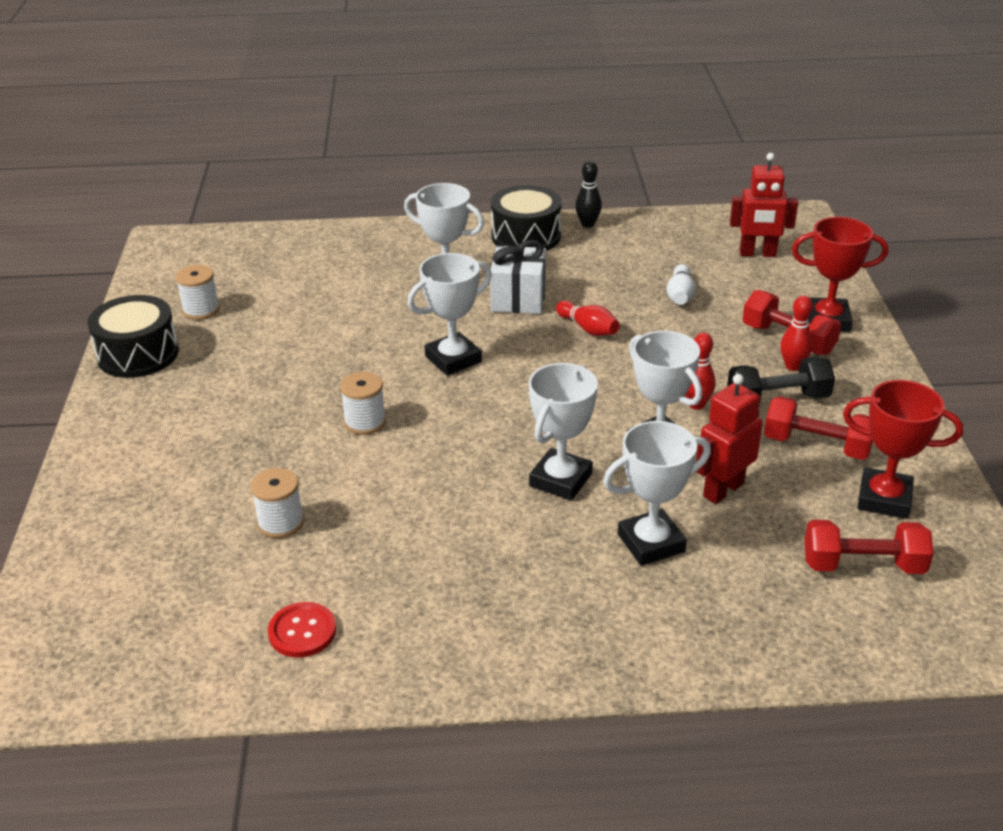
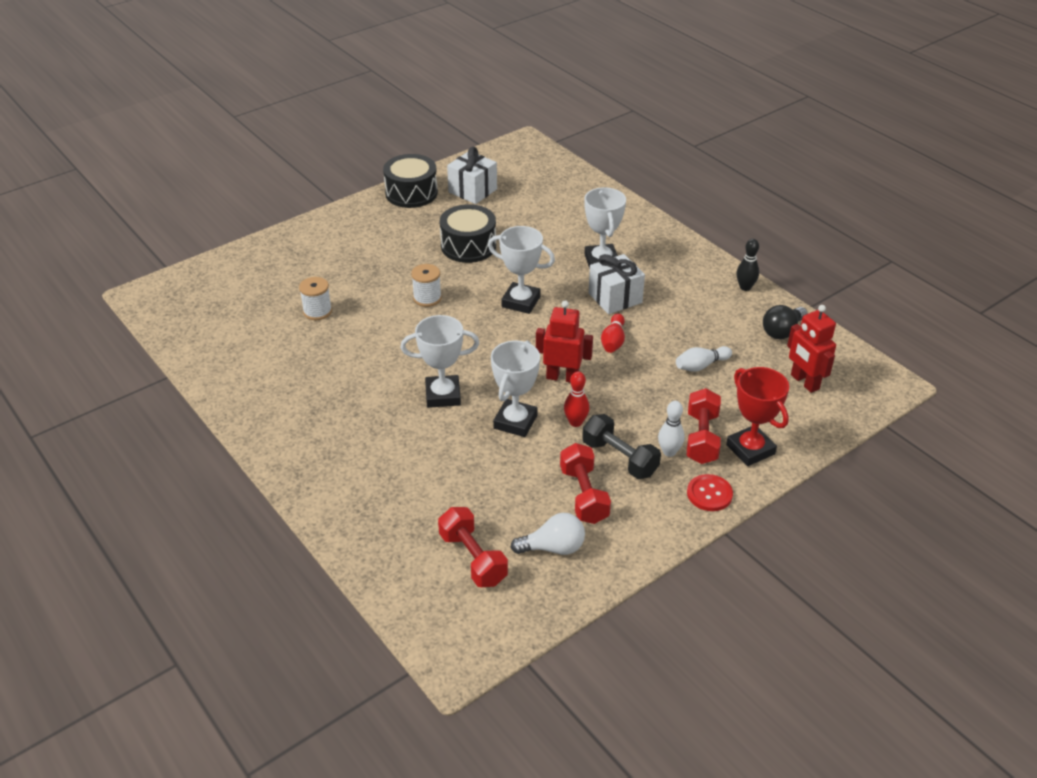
camera: 55 degrees right, 5 degrees up
(201, 310) = (472, 191): white spool -> white gift
(302, 631) = (244, 359): red button -> red button (709, 494)
(526, 236) = (695, 268): black drum -> black drum (468, 246)
(651, 543) = (416, 455): white trophy -> none
(674, 234) = (782, 331): none -> black light bulb
(723, 490) = (495, 467): red robot -> red robot (562, 377)
(793, 366) = (669, 452): red bowling pin -> white bowling pin
(884, 499) = (553, 548): red trophy -> white light bulb

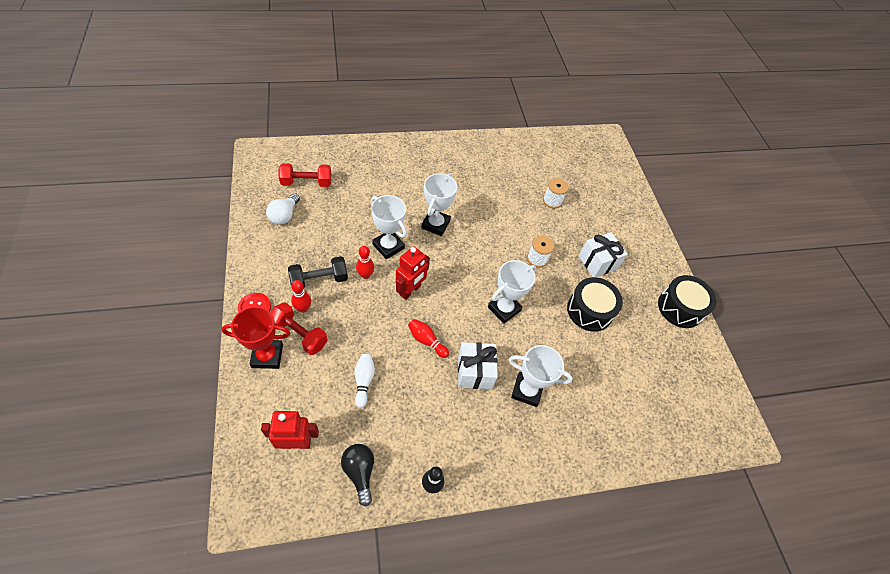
camera: 110 degrees right, 15 degrees up
(472, 191) = (670, 351): white gift -> white gift (597, 262)
(583, 495) = (307, 247): red dumbbell -> none
(669, 452) = (303, 308): white bowling pin -> red bowling pin

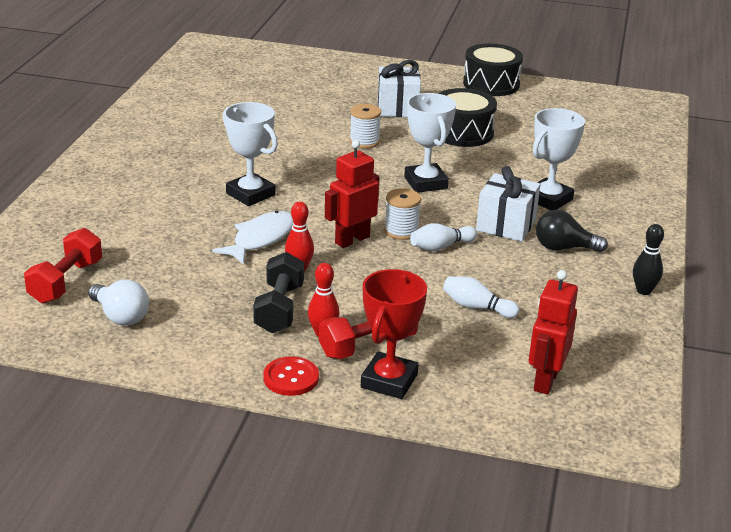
camera: 60 degrees left, 25 degrees down
(360, 472) = (608, 338): black light bulb -> black light bulb (564, 248)
(388, 246) = (261, 239): white trophy -> white fish
(410, 290) = (352, 240): red robot -> red robot turned 105 degrees counterclockwise
(426, 341) = (441, 247): red bowling pin -> white bowling pin
(552, 201) = (279, 107): white spool -> white spool (401, 231)

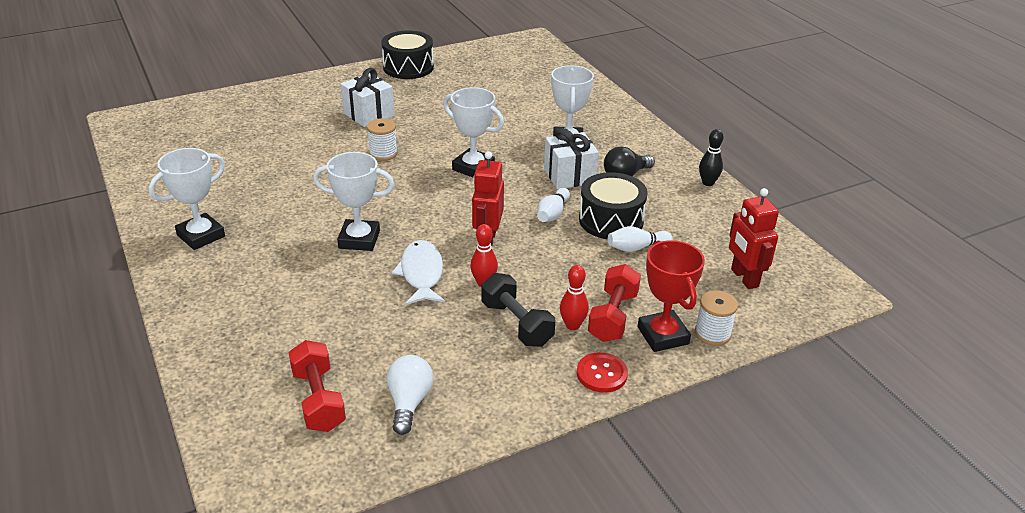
camera: 40 degrees left, 5 degrees up
(120, 316) = (409, 402): white light bulb -> white light bulb turned 90 degrees counterclockwise
(145, 142) = (201, 236): none -> white trophy
(401, 231) = (510, 215): white spool -> white spool (712, 333)
(463, 132) = (442, 115): black drum -> black drum (611, 220)

